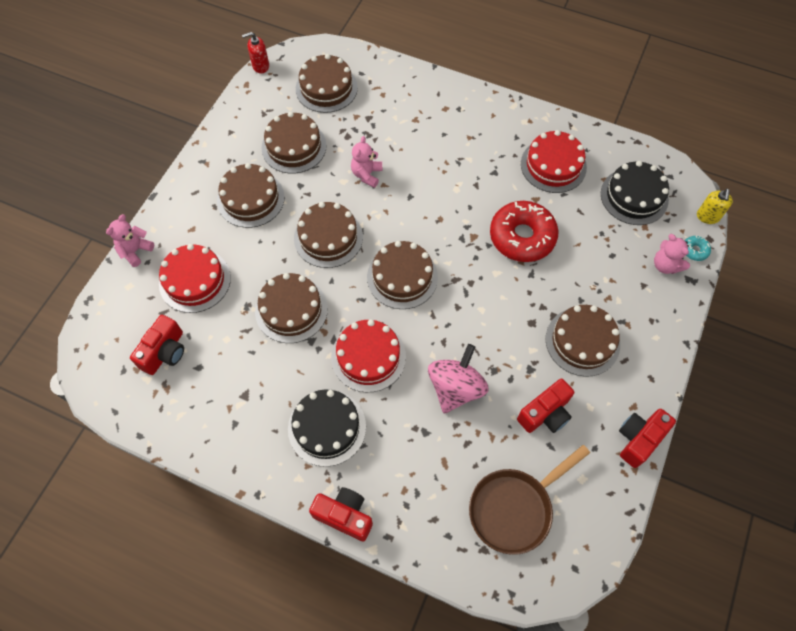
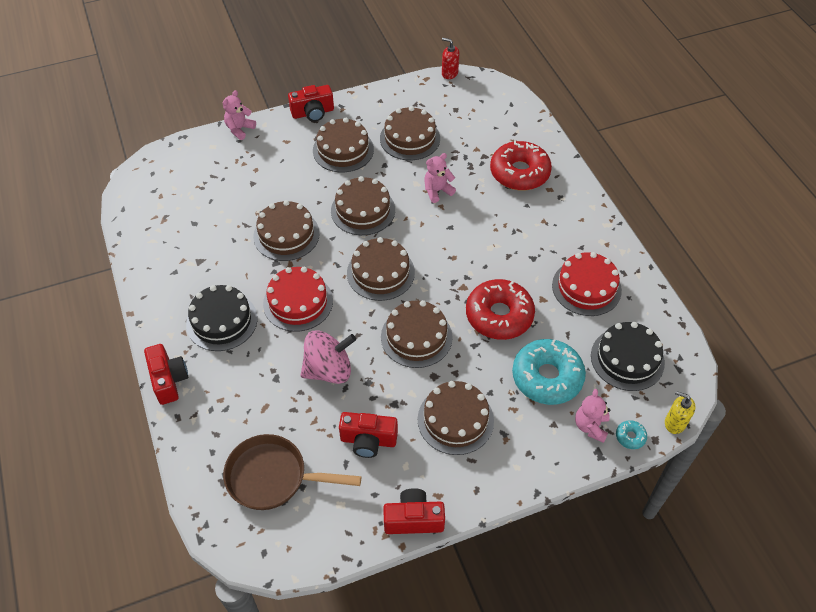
camera: 45 degrees right, 10 degrees down
(135, 251) = (239, 129): pink teddy bear -> pink teddy bear turned 45 degrees counterclockwise
(165, 352) = (186, 199): red camera -> red camera (313, 113)
(195, 280) = (252, 172): red cake -> none
(326, 88) = (478, 117): brown cake -> brown cake (416, 337)
(410, 111) = (519, 173): none -> red donut
(602, 255) = (547, 377): none -> turquoise donut
(707, 216) = (674, 423): yellow soap dispenser -> yellow soap dispenser turned 60 degrees clockwise

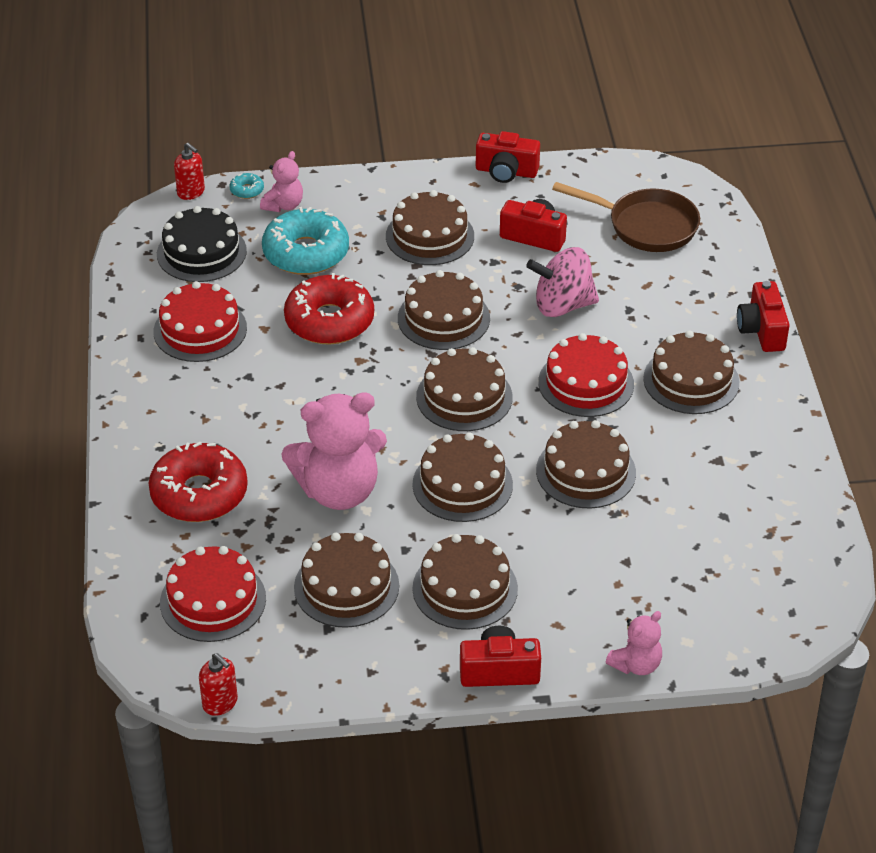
camera: 165 degrees left, 10 degrees down
(222, 321) = (691, 380): black cake -> brown cake
(437, 191) = (339, 491): pink teddy bear -> pink teddy bear, size x2.00
(479, 118) = (213, 600): none -> red cake
(674, 423) = (191, 192): yellow soap dispenser -> red soap dispenser

